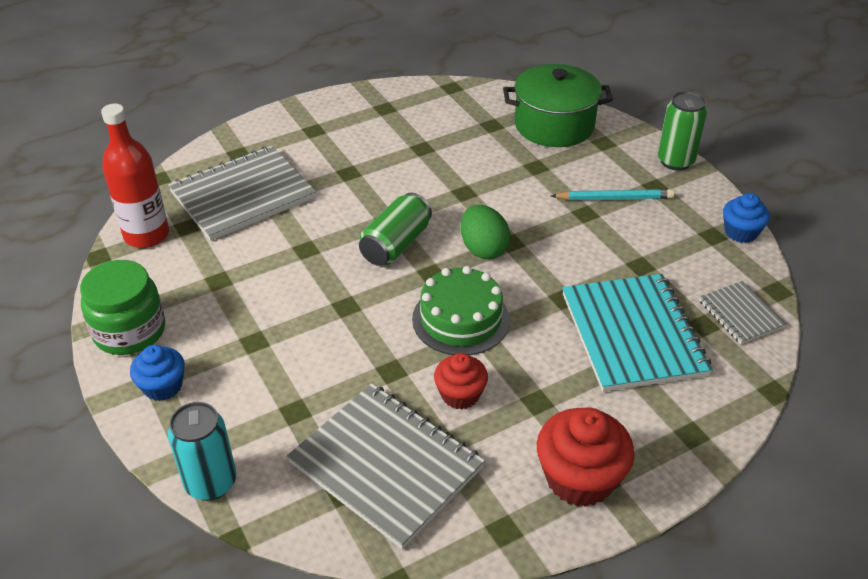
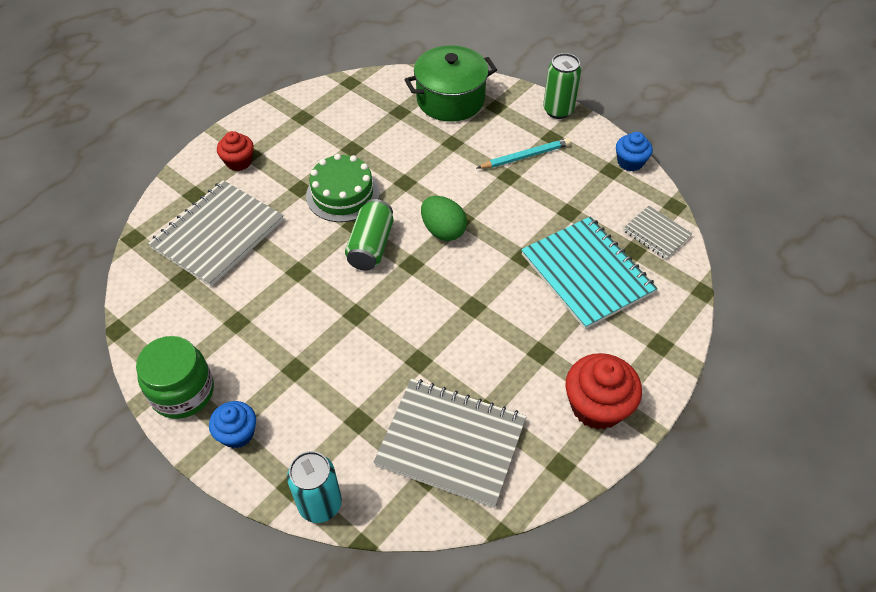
camera: 20 degrees left, 10 degrees up
(146, 235) = (150, 296): red bottle -> none
(460, 319) = (452, 299): green cake -> green cake (342, 194)
(460, 394) = (480, 365): red cupcake -> red cupcake (239, 162)

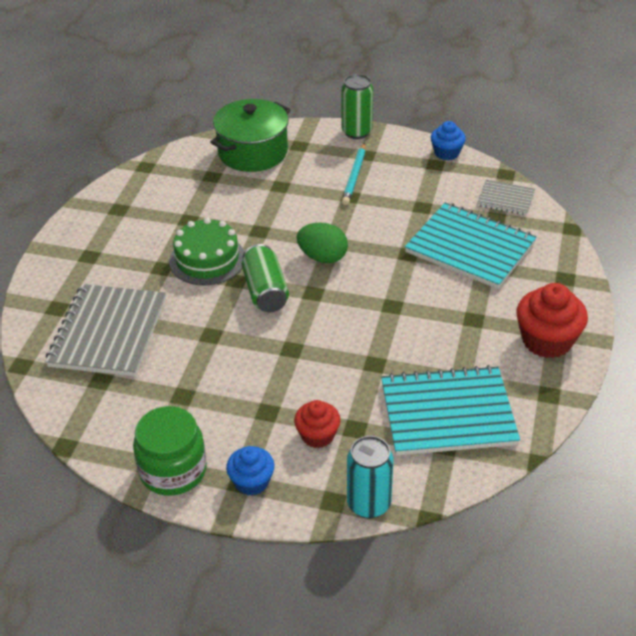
camera: 25 degrees left, 10 degrees down
(239, 162) = (82, 266): red cupcake -> red cupcake (317, 435)
(451, 443) = (448, 413): grey notebook -> turquoise notebook
(526, 156) = (354, 176): turquoise pencil -> turquoise pencil turned 150 degrees clockwise

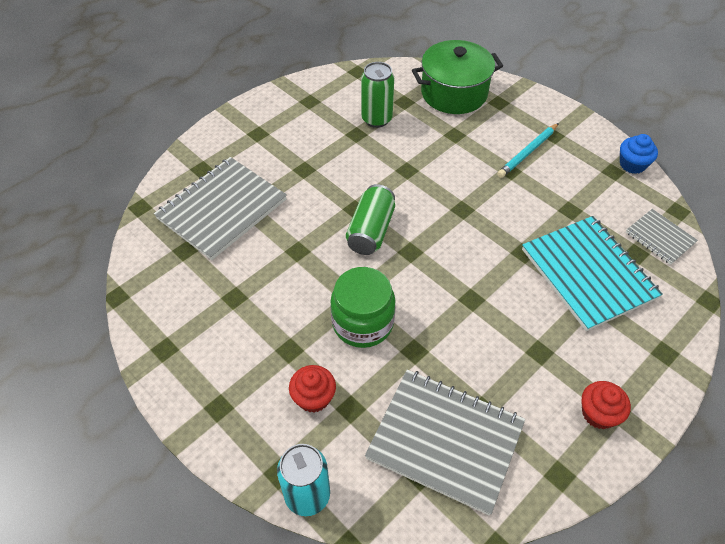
camera: 30 degrees right, 10 degrees up
(173, 470) = (176, 365): green jar -> green jar (362, 323)
(207, 259) = (345, 178): green cake -> none
(251, 482) = (227, 412): blue cupcake -> none
(322, 257) = (443, 220): green egg -> none
(356, 132) = (560, 109): green can -> green can (376, 119)
(448, 413) = (445, 441): turquoise notebook -> grey notebook
(547, 340) = (598, 413): red cupcake -> red cupcake, size x0.61

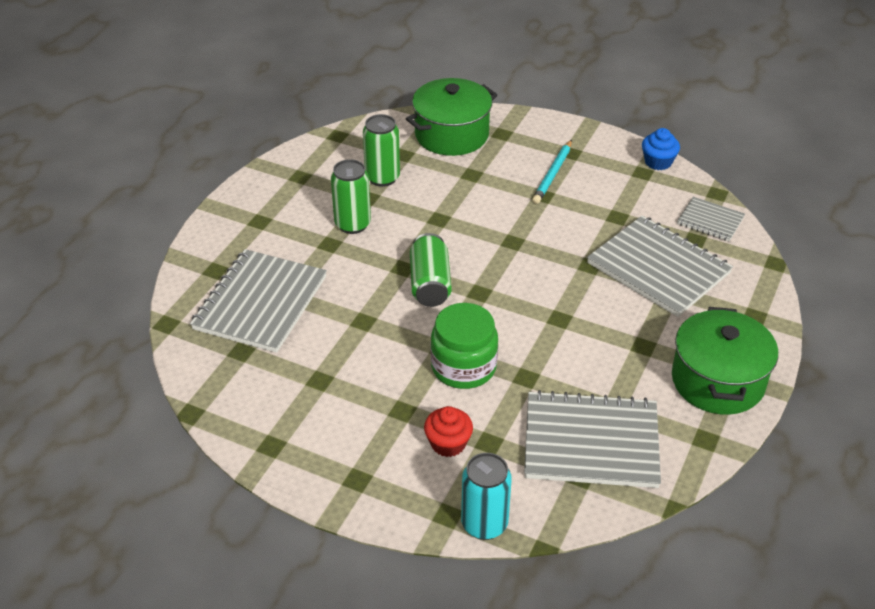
camera: 20 degrees left, 10 degrees down
(331, 156) = (352, 224): none -> green can
(588, 274) = (658, 268): turquoise notebook -> grey notebook
(598, 413) = (718, 381): red cupcake -> green pot

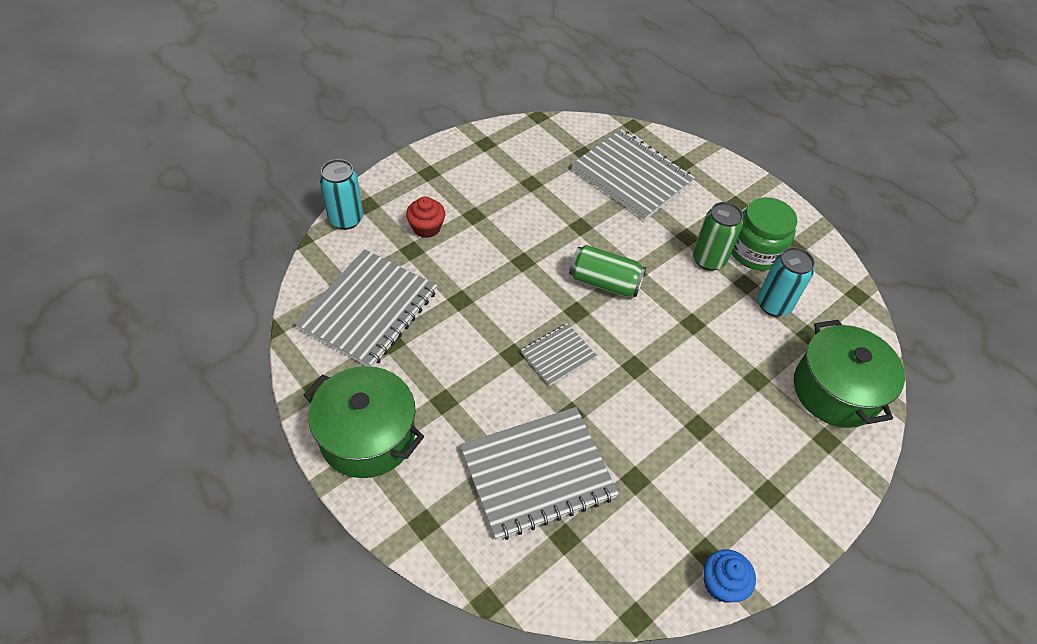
camera: 110 degrees right, 10 degrees up
(382, 178) = (773, 304): green can -> turquoise can
(463, 367) = (495, 266): green jar -> green jar (755, 251)
(552, 174) = (733, 453): turquoise pencil -> none
(710, 221) = (589, 576): grey notebook -> grey notebook (558, 355)

